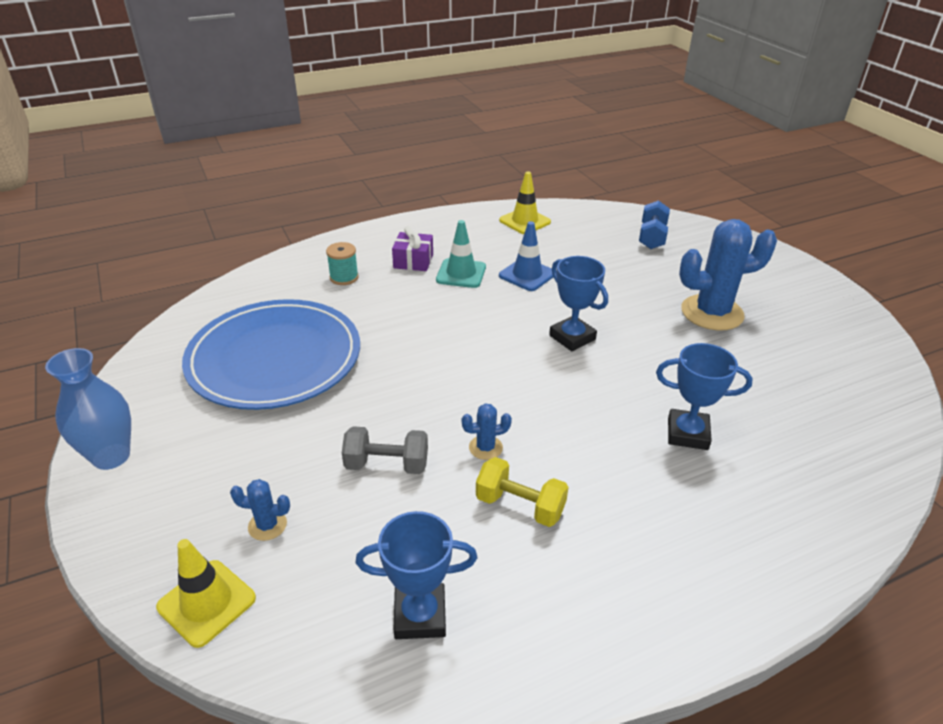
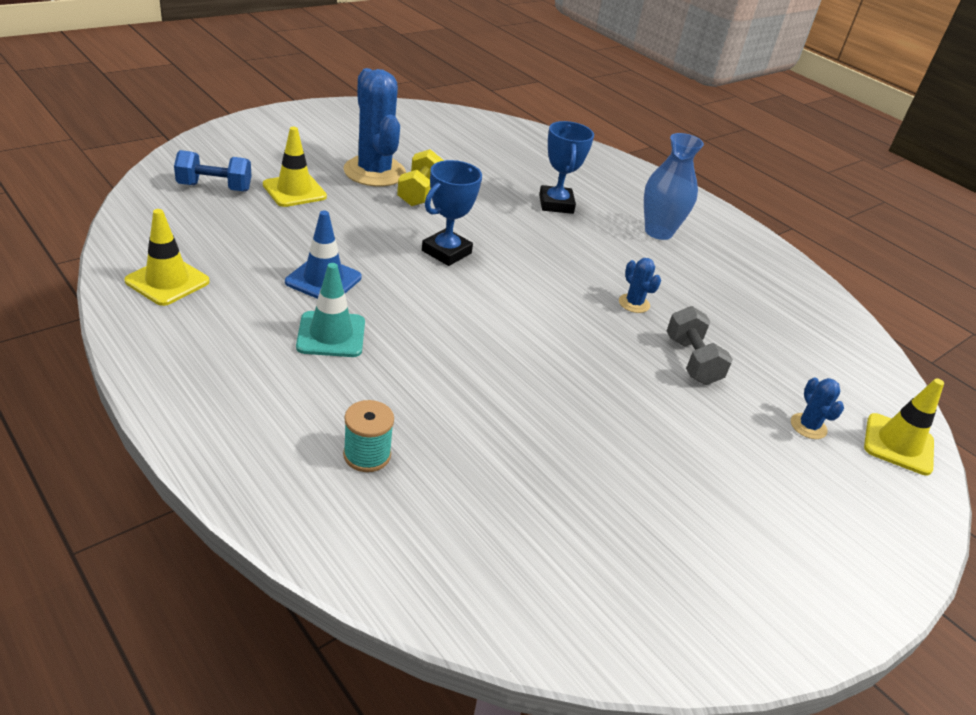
camera: 110 degrees left, 0 degrees up
(111, 456) = (833, 595): blue vase -> blue vase (658, 232)
(275, 359) = (588, 486): blue plate -> none
(413, 261) = (303, 384): purple gift -> none
(420, 615) = (809, 328): blue trophy -> none
(520, 506) = (683, 284): yellow dumbbell -> yellow dumbbell (419, 193)
(659, 270) = (294, 191): none -> yellow traffic cone

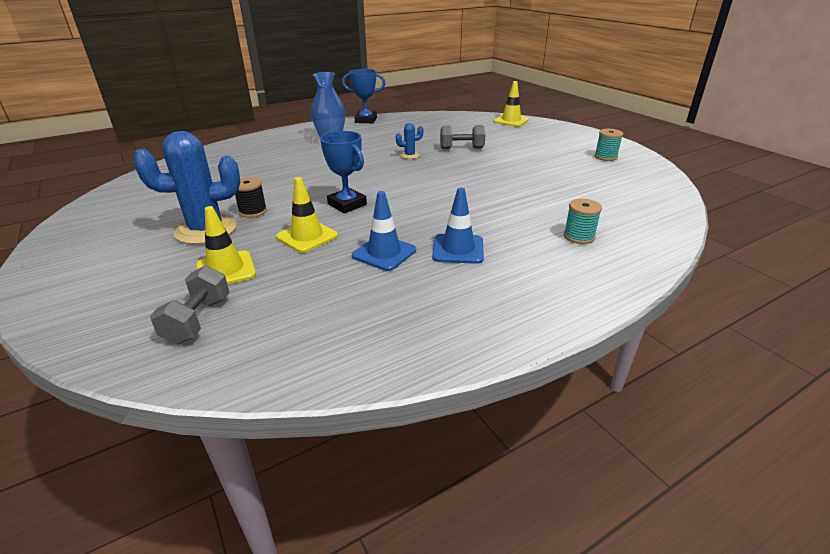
camera: 75 degrees left, 5 degrees down
(167, 281) = (386, 336): yellow traffic cone -> yellow traffic cone (307, 236)
(214, 187) = (198, 320): blue dumbbell -> grey dumbbell
(331, 335) = (458, 249): turquoise traffic cone -> blue traffic cone
(419, 193) = (253, 211): yellow dumbbell -> black spool
(556, 204) = (288, 166): blue trophy -> blue trophy (366, 120)
(736, 569) = (605, 157): none -> turquoise spool
(808, 426) = (505, 133): blue cactus -> none

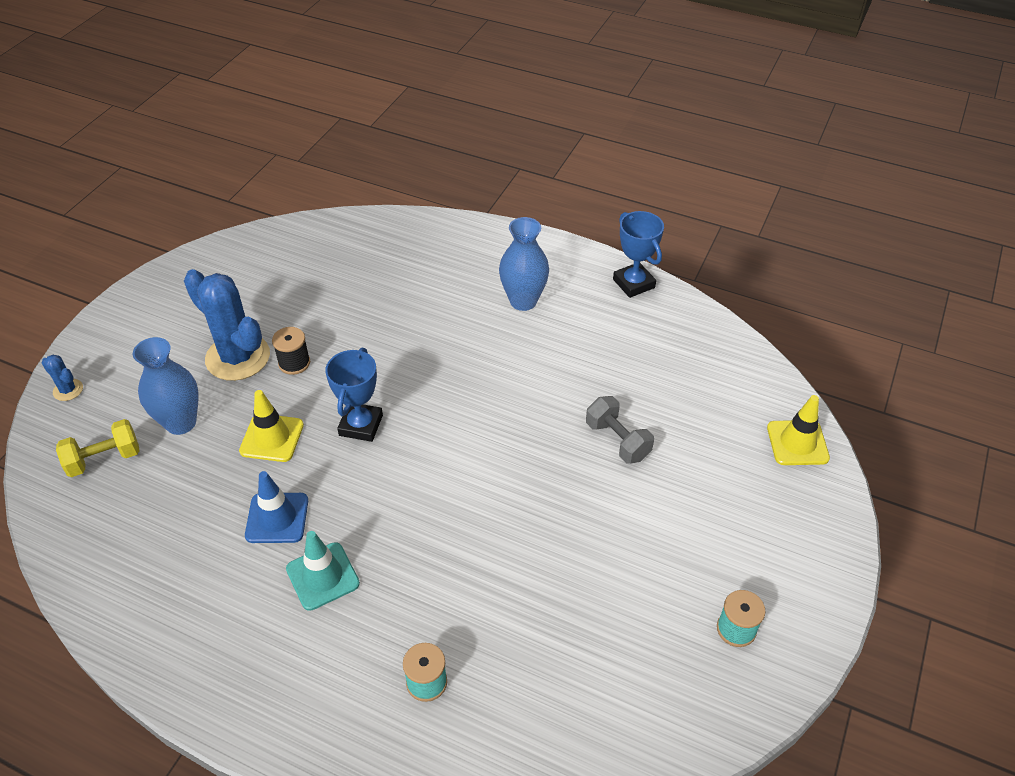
camera: 55 degrees right, 15 degrees up
(198, 320) = (104, 459): grey dumbbell -> yellow dumbbell
(226, 270) = (181, 422): yellow traffic cone -> blue vase
(409, 155) = (544, 400): blue cactus -> blue cactus (68, 390)
(458, 249) = (322, 576): blue traffic cone -> turquoise traffic cone

